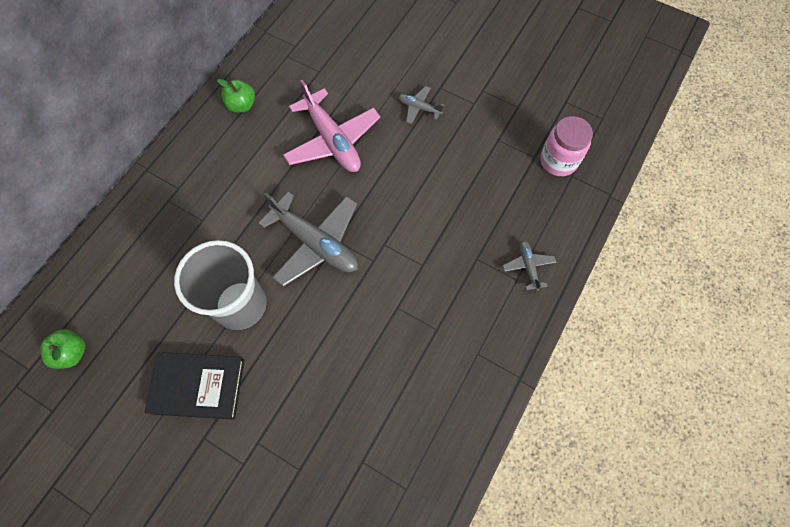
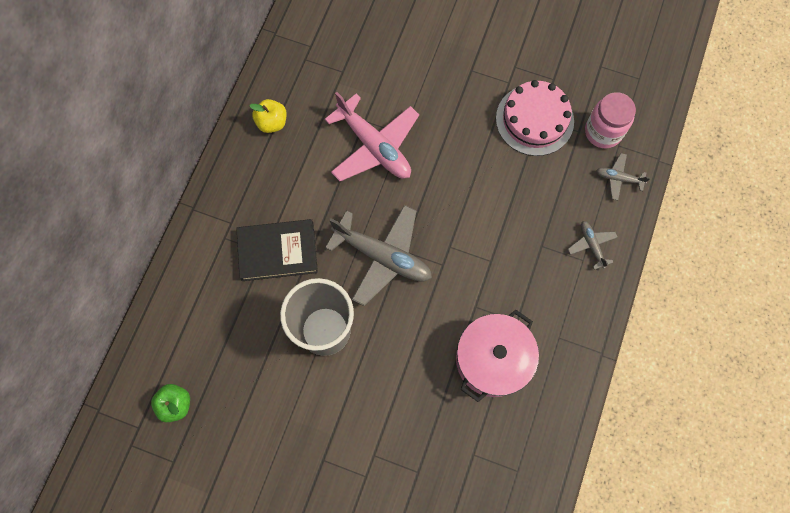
camera: 10 degrees left, 5 degrees up
(198, 386) = (305, 414): black book -> black book (277, 251)
(242, 105) = (272, 122): green apple -> yellow apple
(404, 364) = (492, 359): none -> pink pot
(419, 108) = (454, 96): grey plane -> grey plane (618, 178)
(492, 140) = (534, 120): none -> pink cake

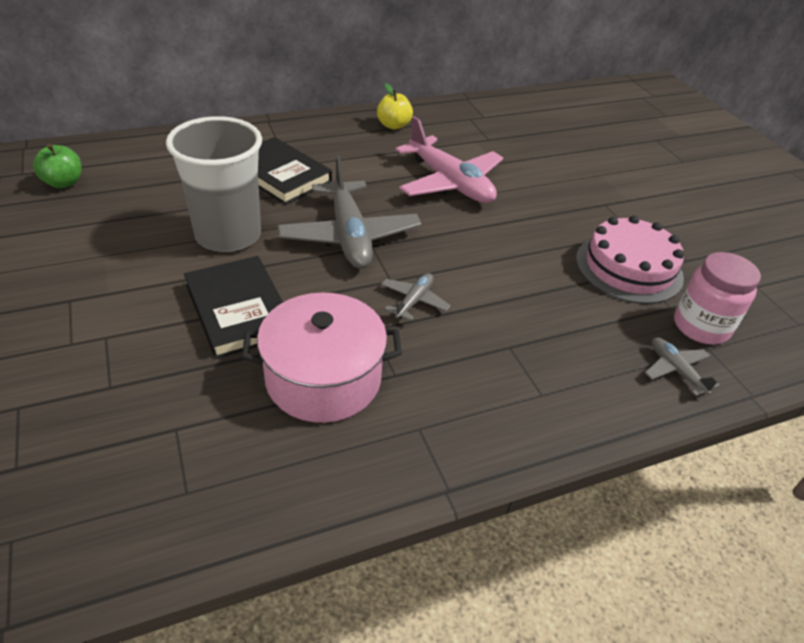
camera: 45 degrees right, 30 degrees down
(374, 146) = (450, 183): pink plane -> pink plane turned 45 degrees counterclockwise
(405, 369) = (239, 310): none -> black book
(591, 245) = (569, 392): grey plane -> grey plane (414, 301)

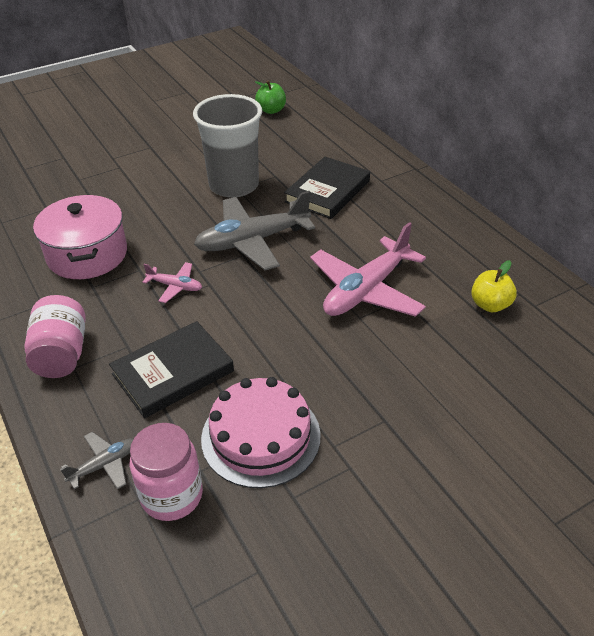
camera: 85 degrees right, 0 degrees up
(239, 310) = (151, 208): black book -> black book (173, 372)
(393, 125) = (460, 240): yellow apple -> yellow apple (490, 305)
(414, 301) = (175, 286): grey plane -> pink plane
(519, 405) = (62, 354): none -> pink jar

